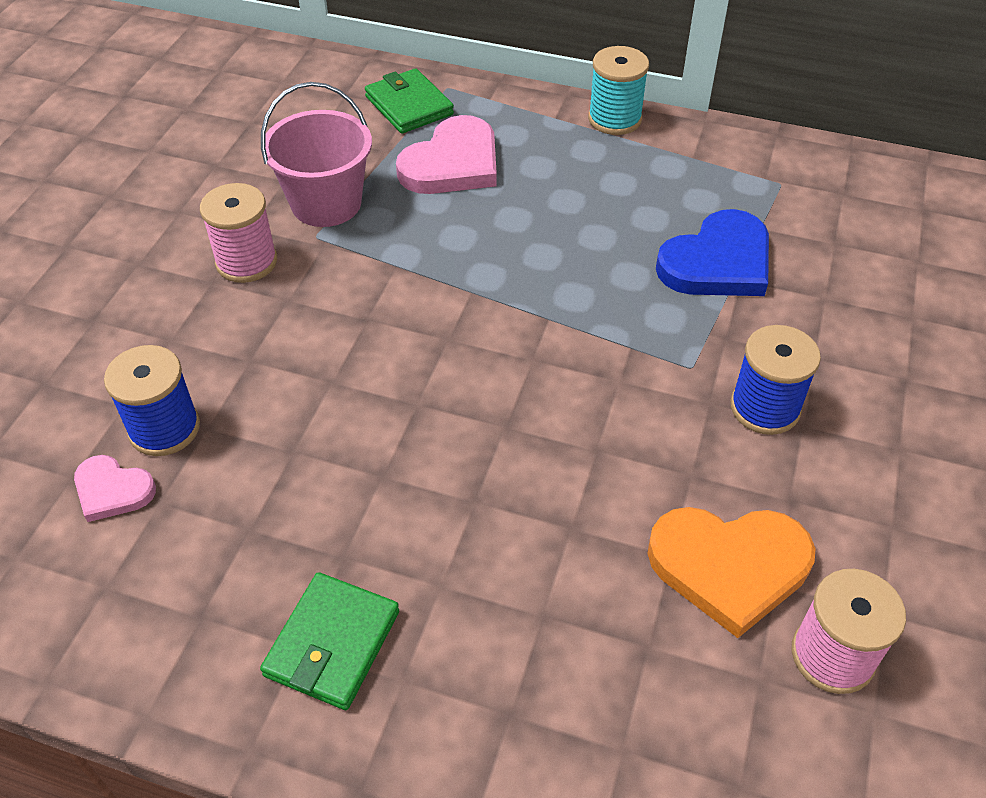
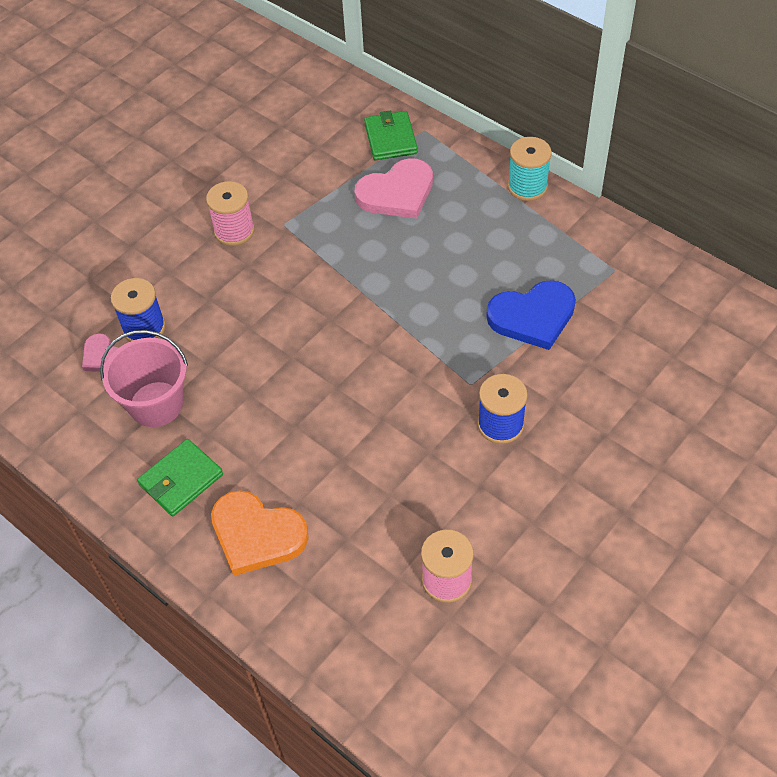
camera: 25 degrees right, 5 degrees up
(326, 203) = (301, 202): pink bucket -> pink bucket (156, 404)
(729, 566) = (419, 512): orange heart -> orange heart (257, 535)

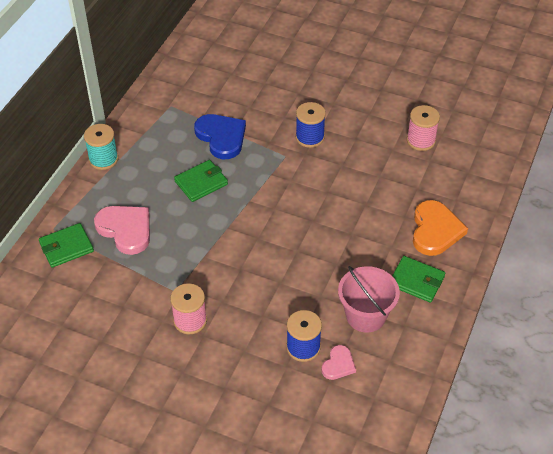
camera: 110 degrees left, 5 degrees down
(450, 278) = (201, 183): none -> green wallet

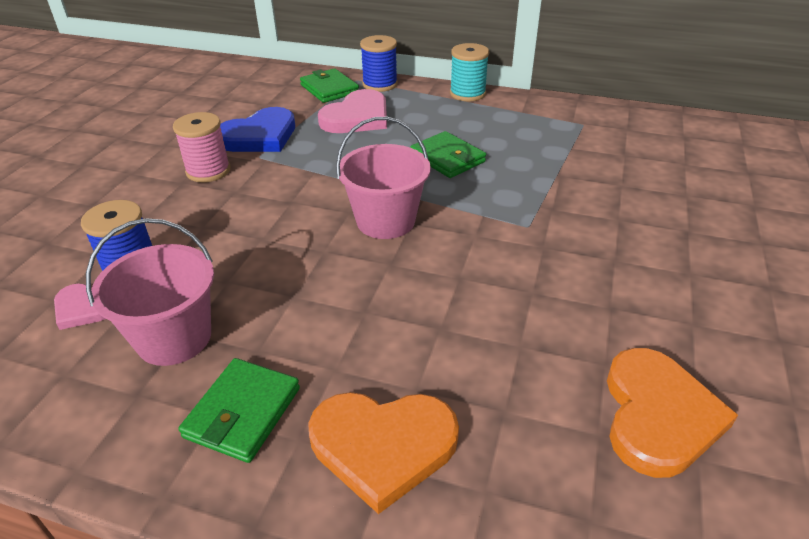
camera: 85 degrees right, 10 degrees down
(221, 137) = (543, 166): blue heart -> blue heart (259, 136)
(270, 220) = (385, 221): none -> pink bucket
(309, 137) = (584, 249): blue spool -> blue spool (380, 84)
(421, 140) = (658, 415): pink spool -> orange heart

